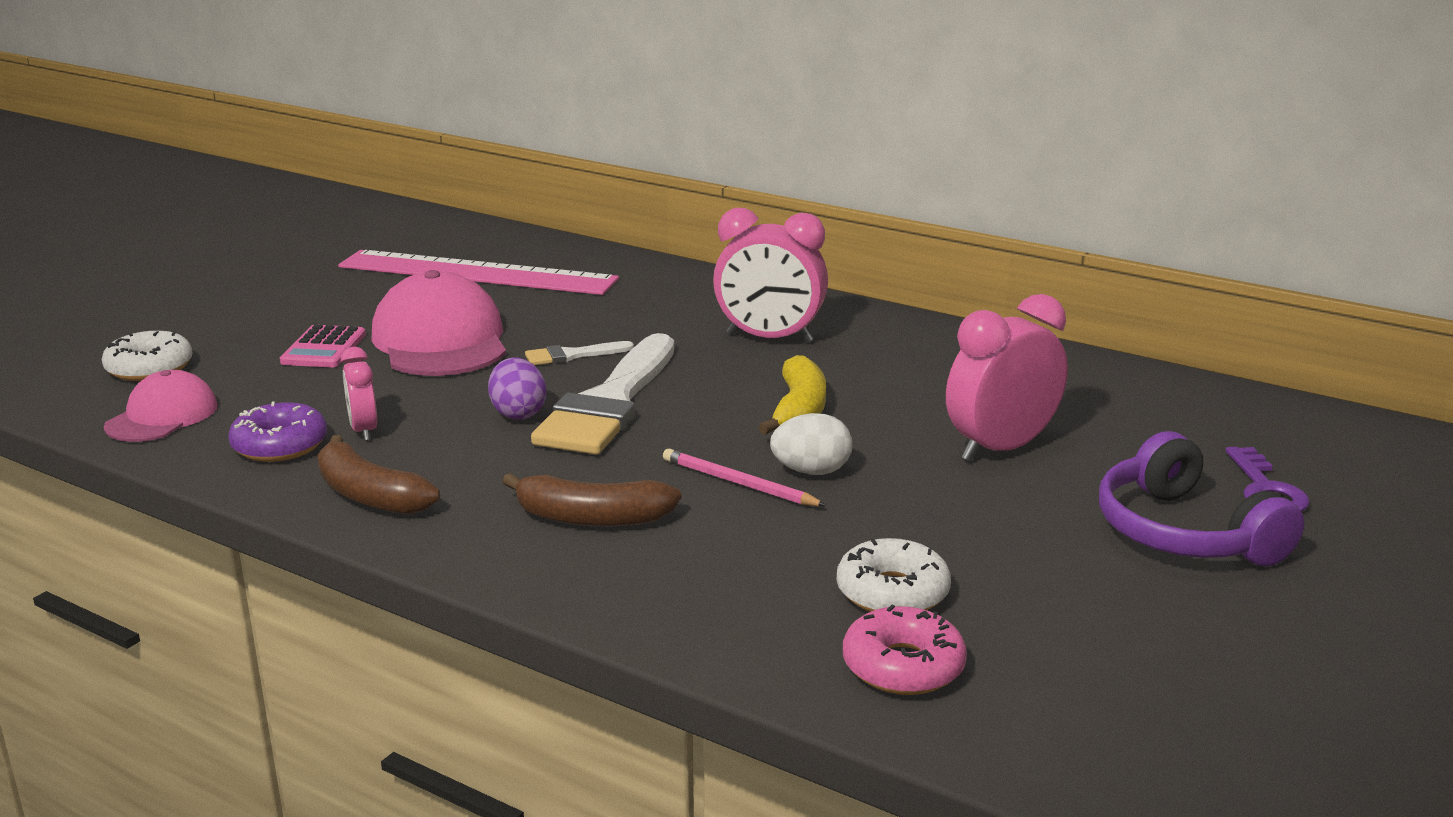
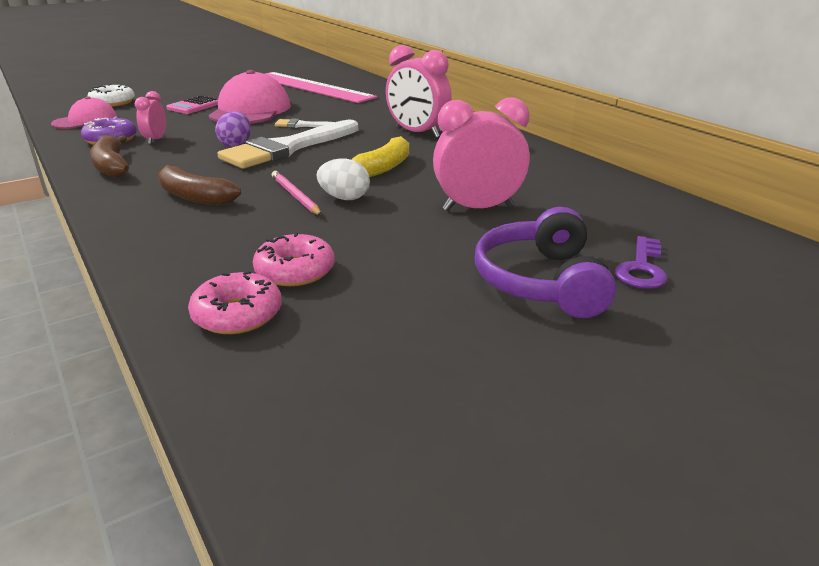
camera: 25 degrees right, 5 degrees up
(892, 592) = (295, 271): white donut -> pink donut

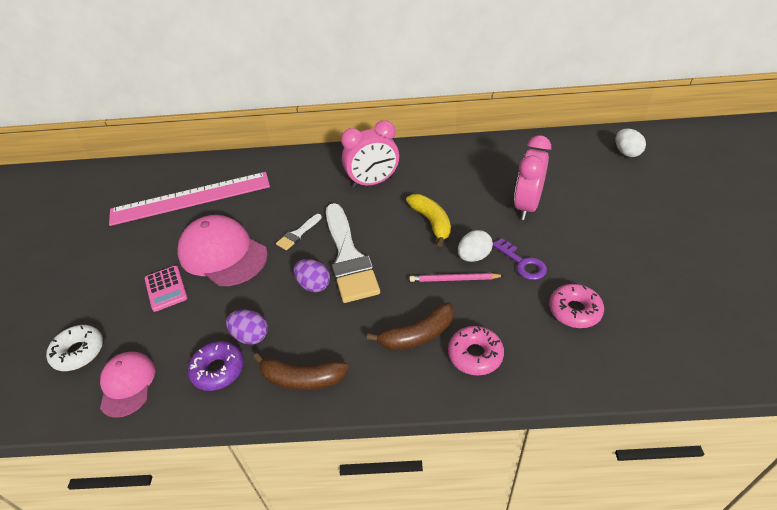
camera: 55 degrees left, 15 degrees up
(155, 140) = (251, 336): pink clock -> purple egg
(237, 314) = (620, 350): pink donut -> pink donut (475, 355)
(541, 282) = (630, 221): purple headphones -> none
(641, 268) = (630, 183): purple key -> purple key (522, 263)
(722, 253) = (626, 153): none -> white egg

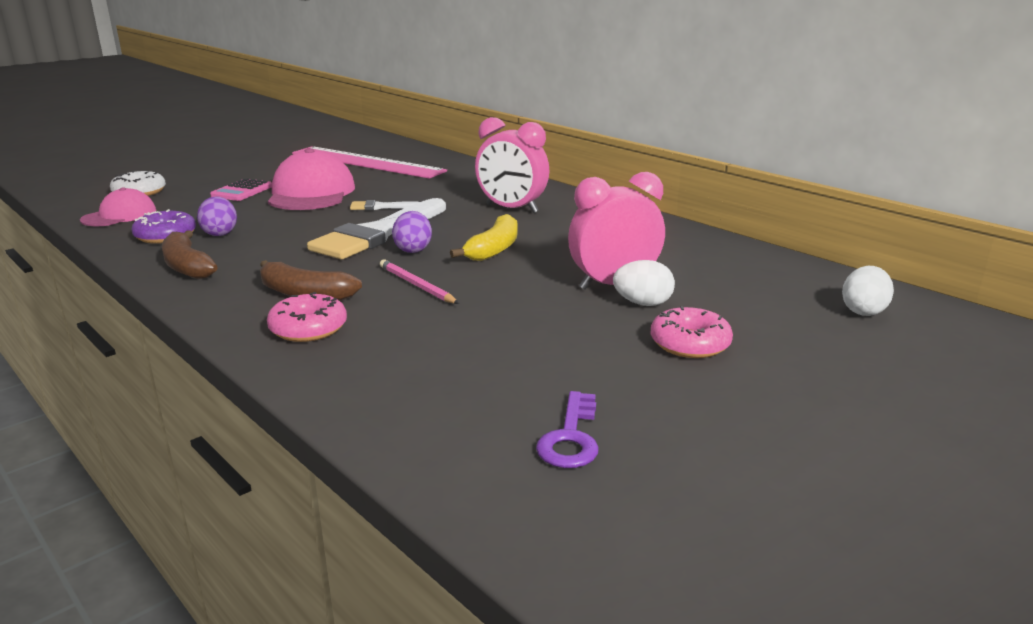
camera: 45 degrees right, 20 degrees down
(314, 285) = (318, 233): purple egg -> purple egg (413, 249)
(474, 256) = (470, 284): white egg -> white egg (642, 303)
(522, 263) = (501, 310): purple key -> purple key (570, 438)
(574, 311) = (459, 362): pink donut -> pink donut (690, 343)

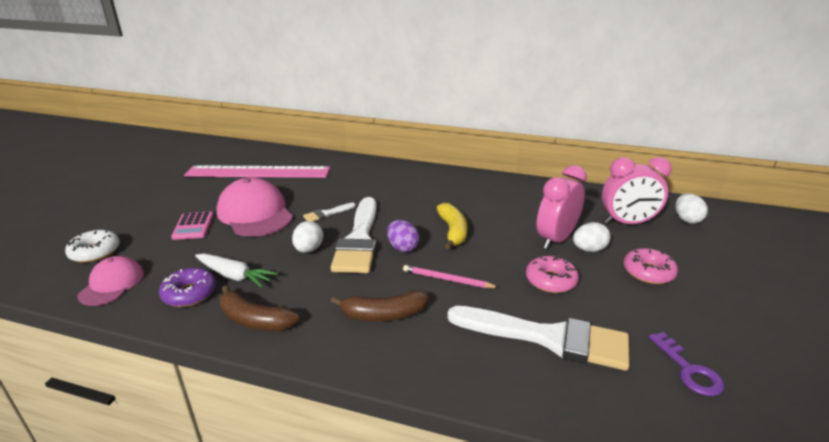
camera: 30 degrees left, 5 degrees up
(220, 233) = (235, 276): purple egg -> white carrot
(308, 328) = (430, 346): pink donut -> pink donut (551, 280)
(316, 230) = (309, 249): none -> white egg
(444, 359) = (548, 338): none -> white brush
(511, 209) = (417, 192): pink clock -> pink clock (627, 223)

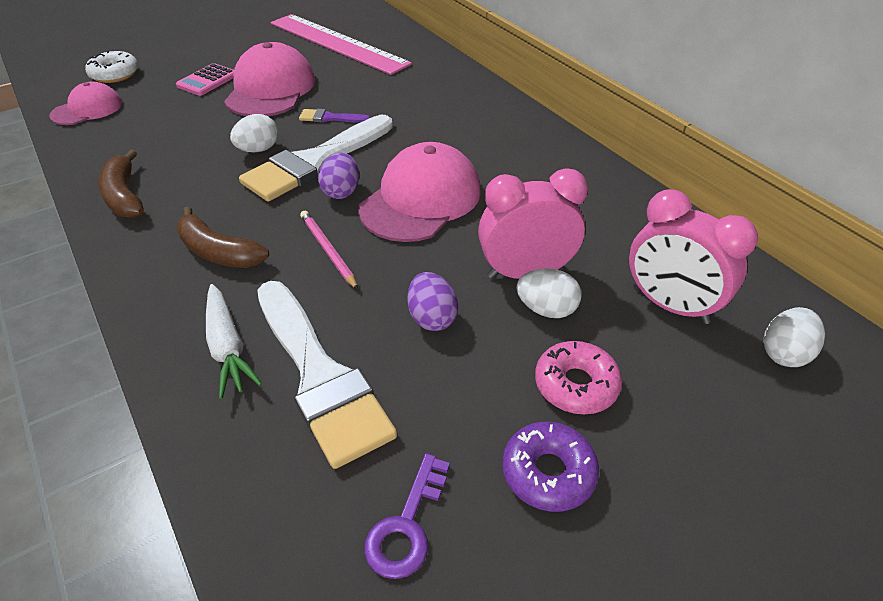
camera: 40 degrees right, 15 degrees up
(190, 293) = (119, 145): purple donut -> purple donut (548, 472)
(235, 276) = (168, 146): white carrot -> white carrot (228, 347)
(327, 213) = (330, 118): white brush -> purple brush
(453, 231) = (421, 199): yellow banana -> pink cap
(551, 280) = (432, 318): pink donut -> purple egg

